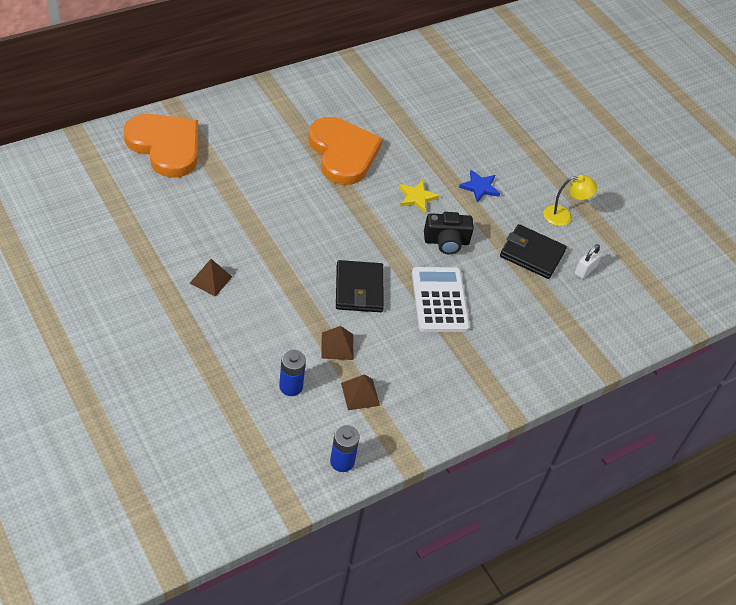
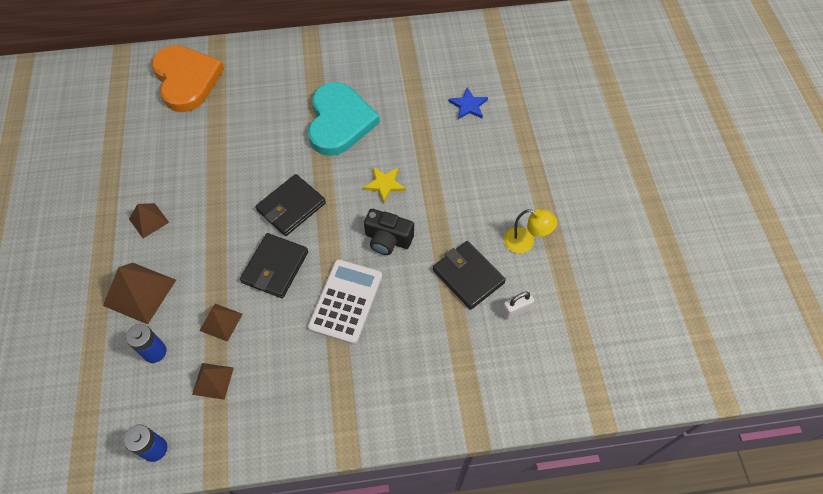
camera: 30 degrees right, 10 degrees up
(243, 342) = (139, 292): none -> brown pyramid
(342, 236) = (291, 207): none -> black wallet
(343, 153) = (339, 122): orange heart -> turquoise heart
(479, 187) = (453, 189): blue star -> blue star (468, 105)

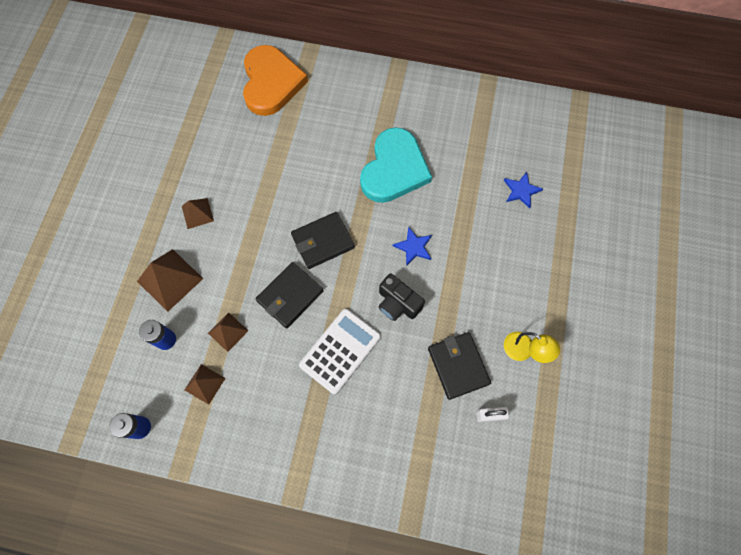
camera: 20 degrees right, 10 degrees up
(384, 184) = (413, 247): yellow star -> blue star

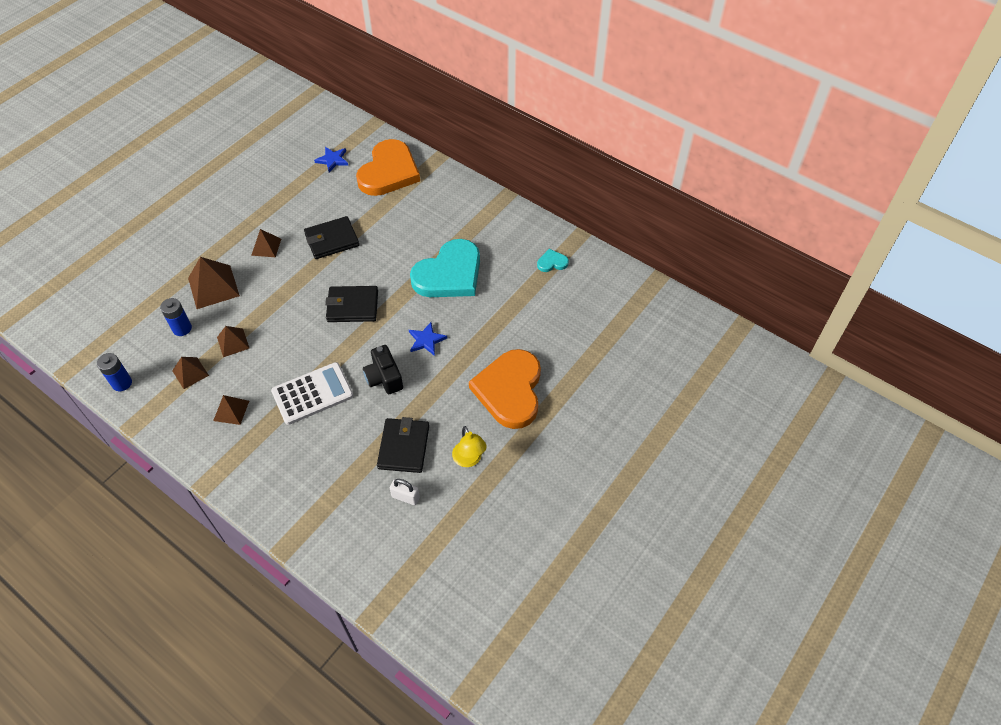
camera: 25 degrees right, 15 degrees down
(271, 405) = (231, 410): none -> brown pyramid
(290, 296) = (299, 336): black wallet -> black wallet (332, 240)
(480, 119) = (552, 262): none -> turquoise heart
(518, 265) = (510, 390): none -> orange heart
(521, 191) = (551, 333): blue star -> blue star (332, 160)

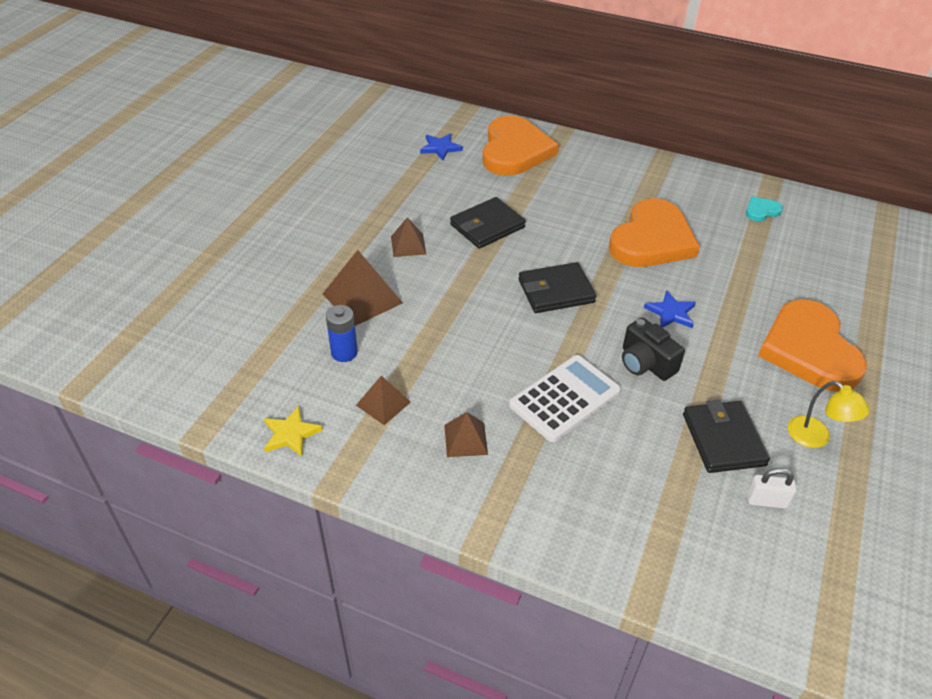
camera: 15 degrees left, 10 degrees down
(122, 383) = (290, 434): blue battery -> yellow star
(233, 342) = (423, 357): brown pyramid -> none
(449, 274) = (652, 240): turquoise heart -> orange heart

